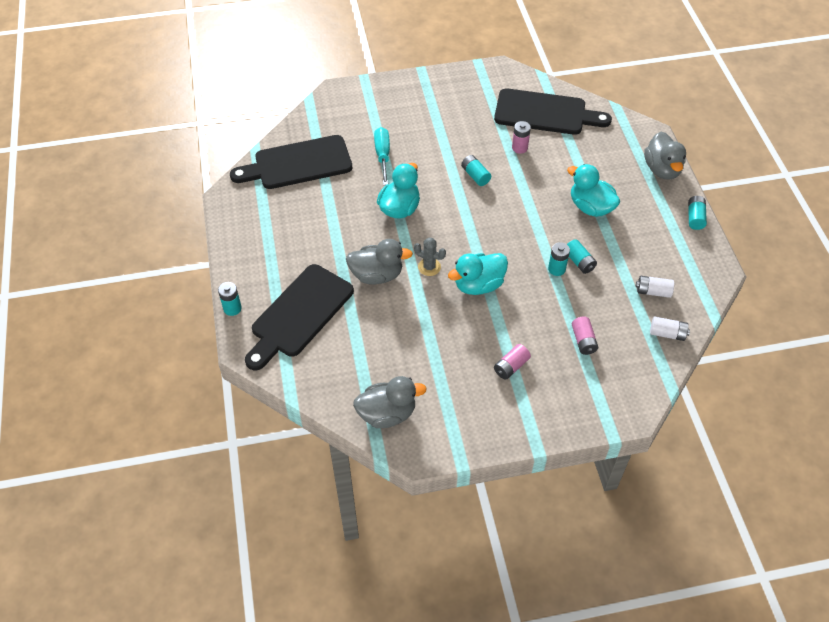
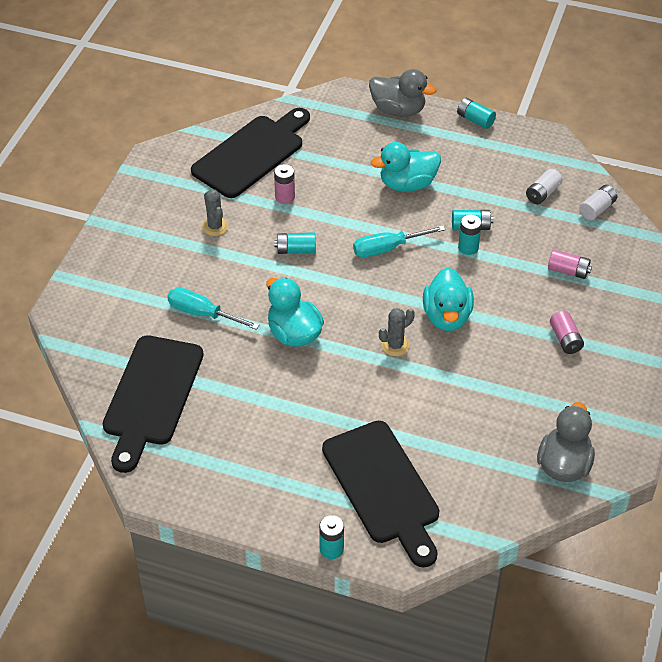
camera: 60 degrees left, 5 degrees down
(377, 275) = (375, 394): grey duck -> none
(463, 126) = (215, 226): none -> grey cactus
(517, 223) = (388, 248): none -> turquoise screwdriver

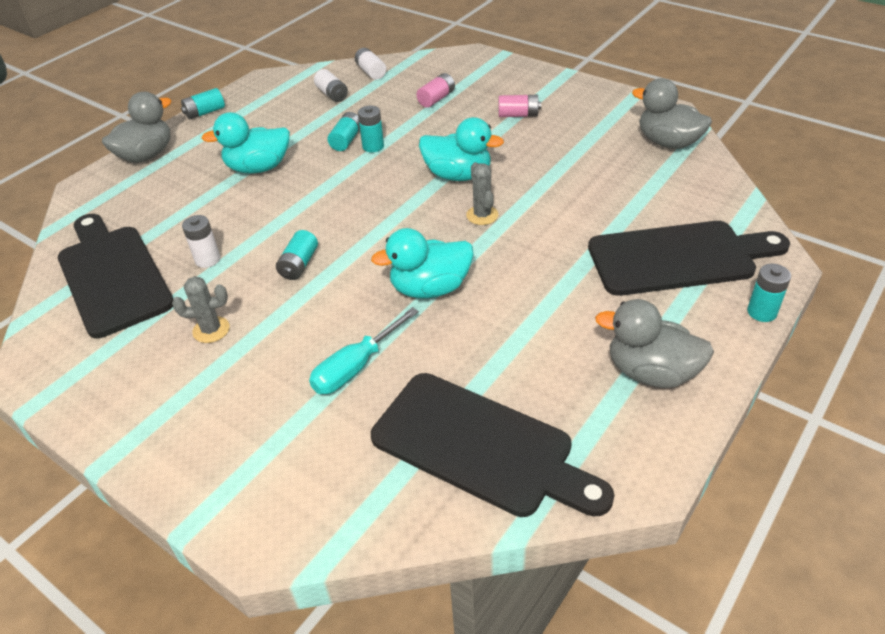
camera: 70 degrees left, 5 degrees down
(244, 481) = (651, 372): none -> grey duck
(285, 197) = (207, 259): pink battery -> white battery
(388, 248) = (341, 196): turquoise screwdriver -> none
(407, 184) = (258, 168): turquoise duck -> turquoise duck turned 75 degrees clockwise

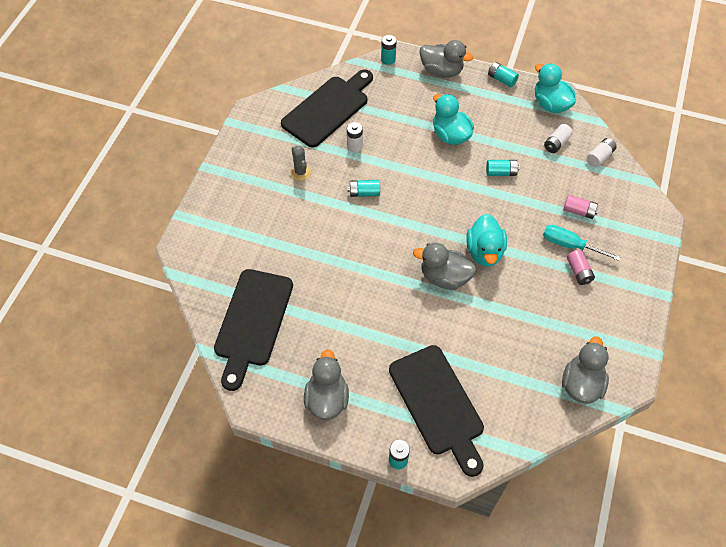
camera: 70 degrees right, 15 degrees up
(356, 366) = (292, 249): turquoise screwdriver -> turquoise screwdriver (570, 245)
(373, 146) = (499, 190): turquoise battery -> turquoise battery (388, 59)
(430, 288) = (364, 266): turquoise duck -> turquoise duck (550, 104)
(482, 215) = (444, 277): grey cactus -> grey duck

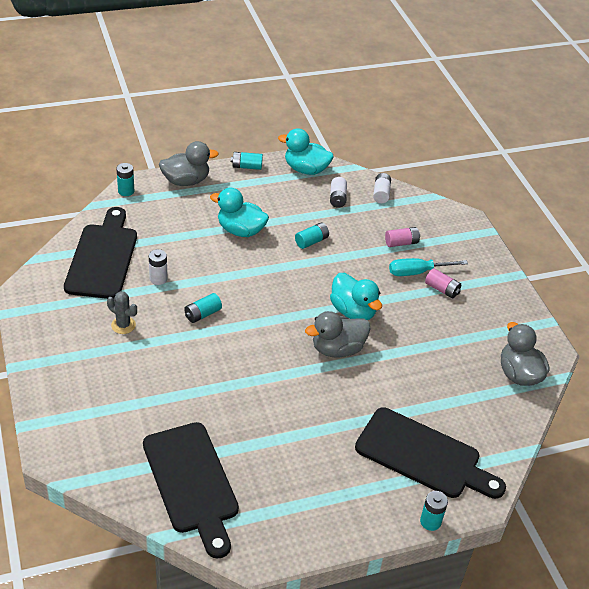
camera: 40 degrees left, 15 degrees down
(327, 398) = (323, 508): grey duck -> none

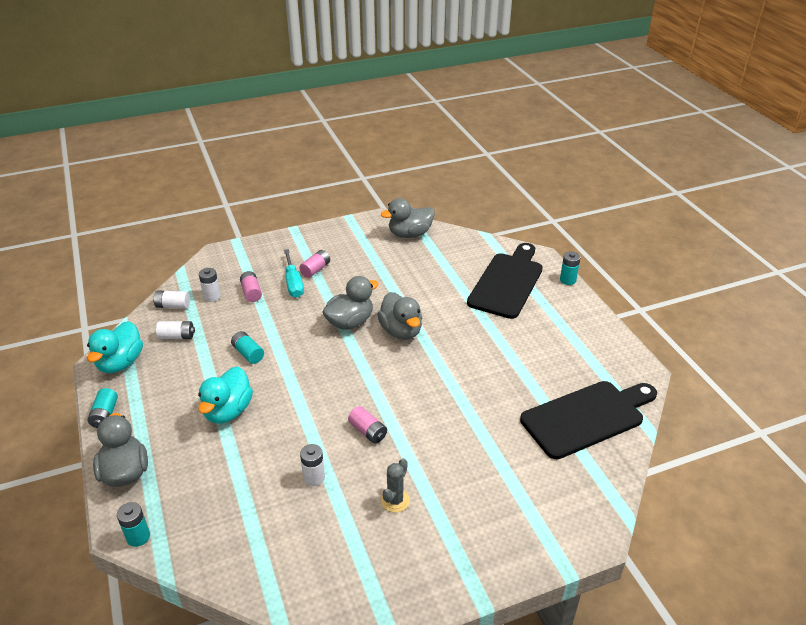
camera: 90 degrees left, 5 degrees down
(103, 257) = (277, 541): black cutting board -> none
(202, 314) = (368, 431): turquoise battery -> pink battery
(353, 311) = (350, 322): turquoise duck -> grey duck
(394, 217) = (212, 297): none -> white battery

